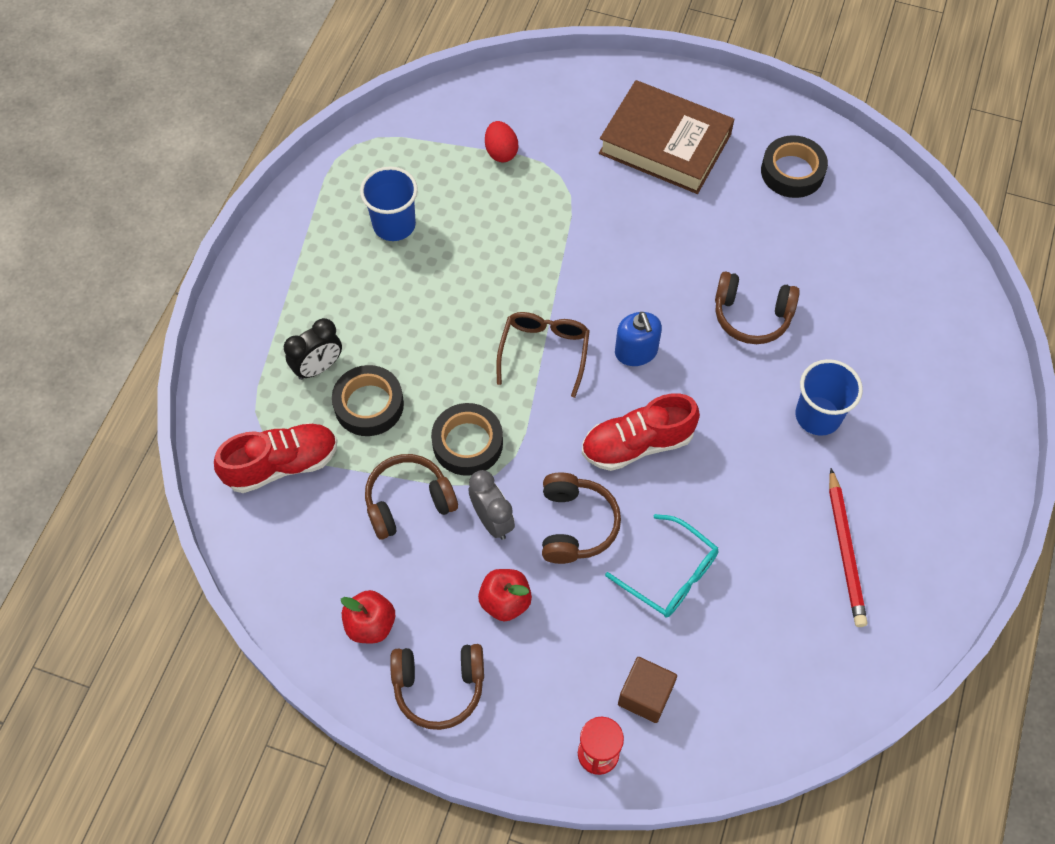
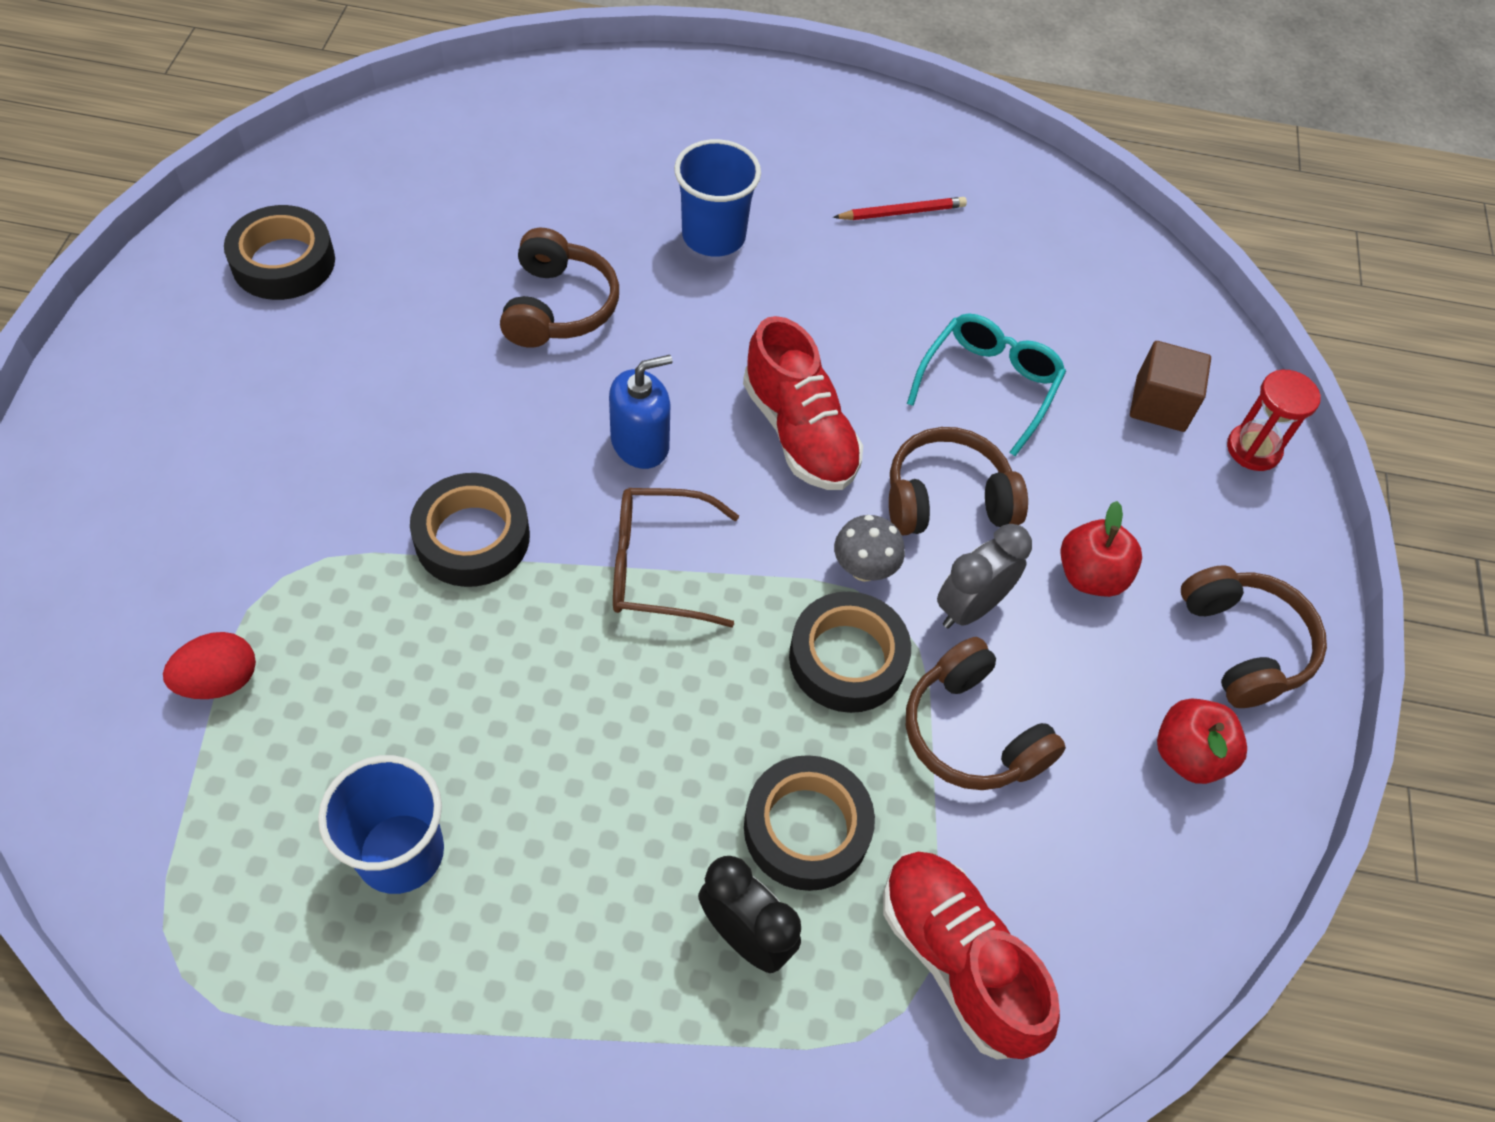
camera: 105 degrees left, 5 degrees down
(528, 464) = (864, 569): none -> grey mushroom
(575, 261) = (472, 537): none -> black tape
(665, 144) = (216, 426): brown book -> none
(845, 550) = (902, 212): red pencil -> red pencil, size x0.65

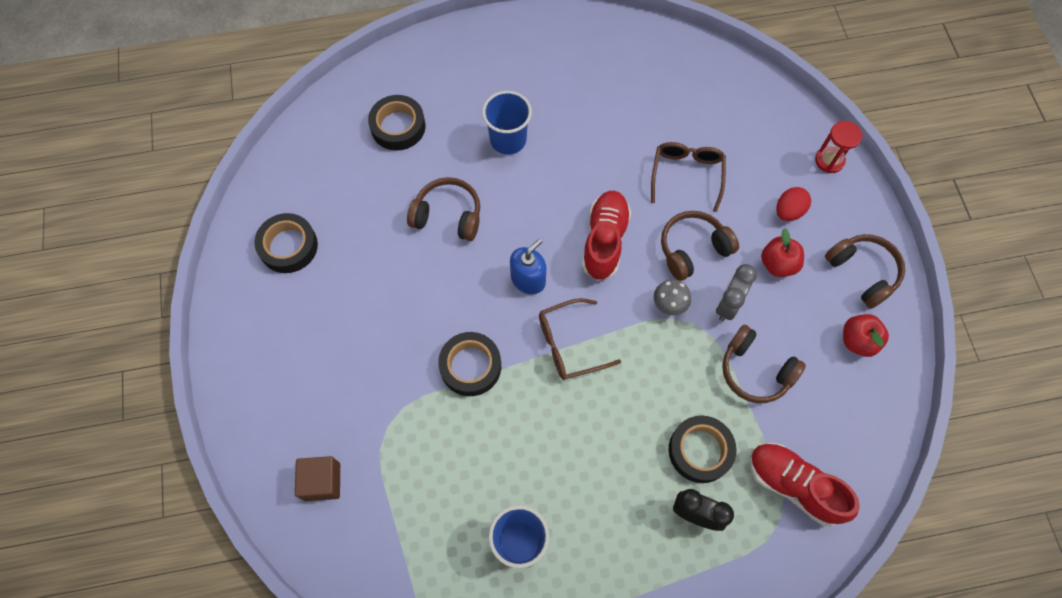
camera: 15 degrees left, 10 degrees up
(220, 681) = (387, 493): red egg -> red egg (788, 211)
(558, 307) = (448, 215): brown headphones -> brown headphones turned 60 degrees counterclockwise
(799, 433) = (604, 241): red shoe -> red shoe turned 120 degrees counterclockwise
(847, 659) = (681, 356): black tape -> black tape (398, 126)
(902, 212) = (599, 86): red pencil -> none
(989, 385) = (686, 175): turquoise glasses -> brown glasses
(1160, 404) = (775, 152): brown cube -> brown cube (322, 482)

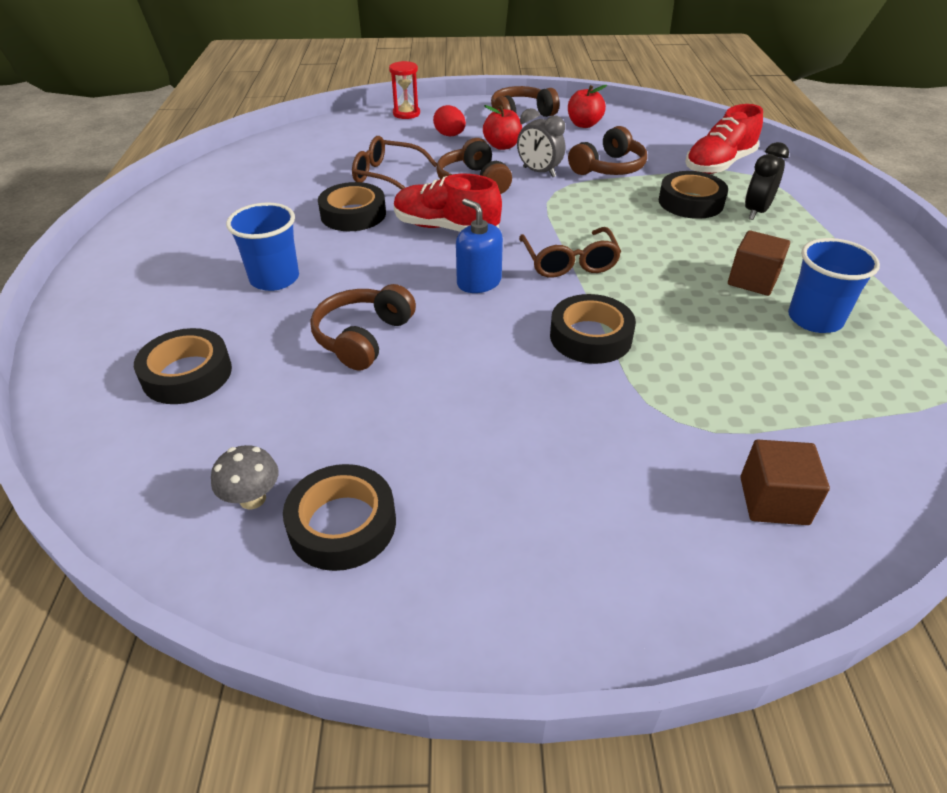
camera: 80 degrees left, 25 degrees down
(569, 497) = (752, 280): none -> brown cube
(611, 166) = (353, 214): none -> black tape
(669, 305) = (532, 200): grey mushroom -> grey mushroom (252, 499)

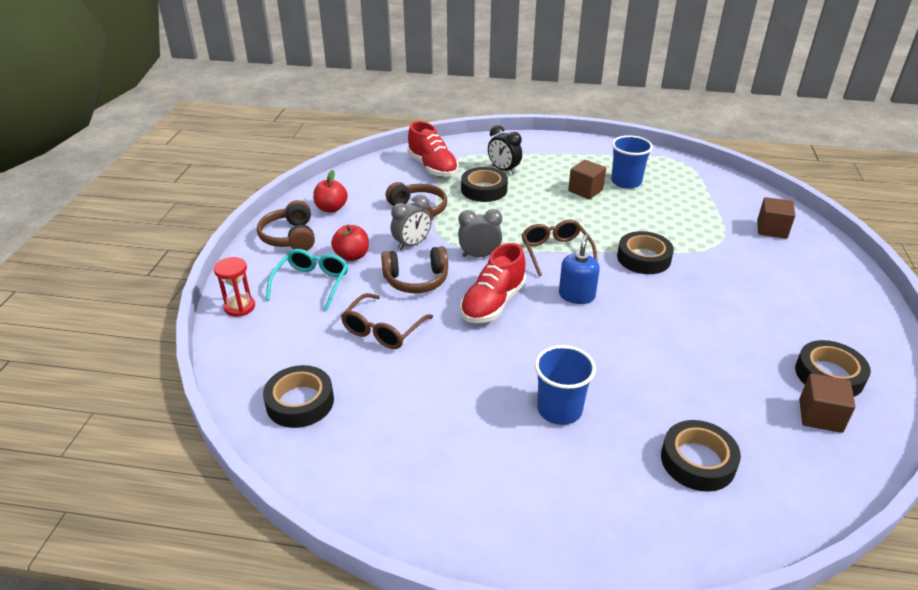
camera: 80 degrees left, 5 degrees down
(252, 499) = (820, 416): grey mushroom -> brown cube
(353, 214) = (454, 356): black tape -> black tape (300, 402)
(363, 337) = (646, 358): brown headphones -> none
(450, 135) = (312, 283): red egg -> turquoise glasses
(479, 282) = (576, 295): blue soap dispenser -> blue soap dispenser turned 135 degrees clockwise
(536, 212) = (479, 255): none -> grey clock
(569, 262) = (555, 252): brown glasses -> brown glasses turned 105 degrees counterclockwise

